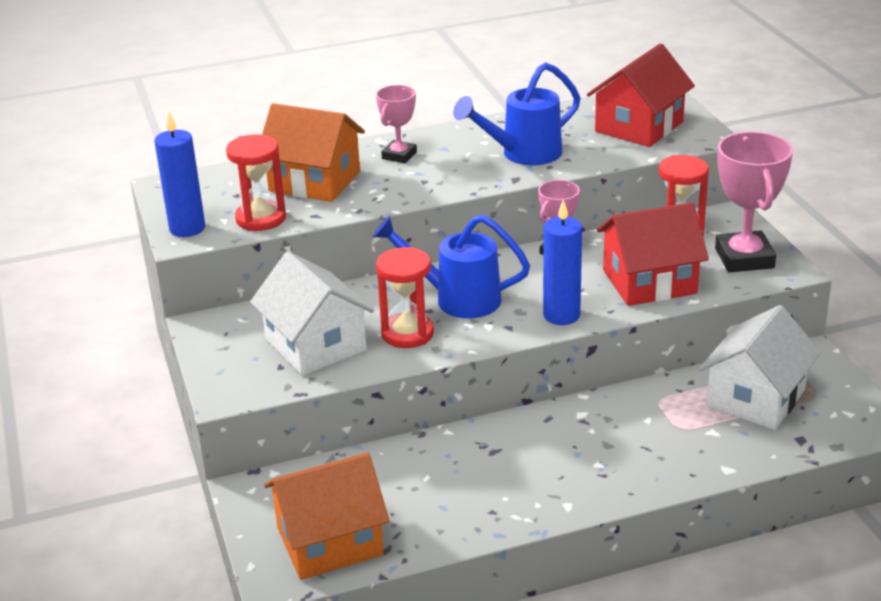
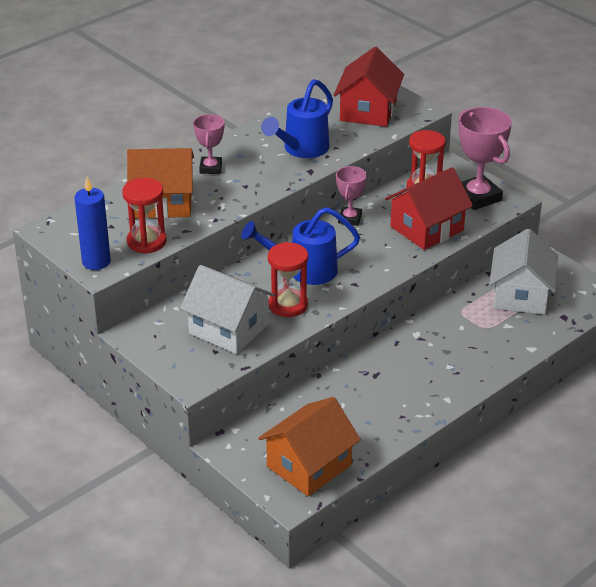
camera: 25 degrees left, 5 degrees up
(561, 315) = (384, 267): blue candle -> none

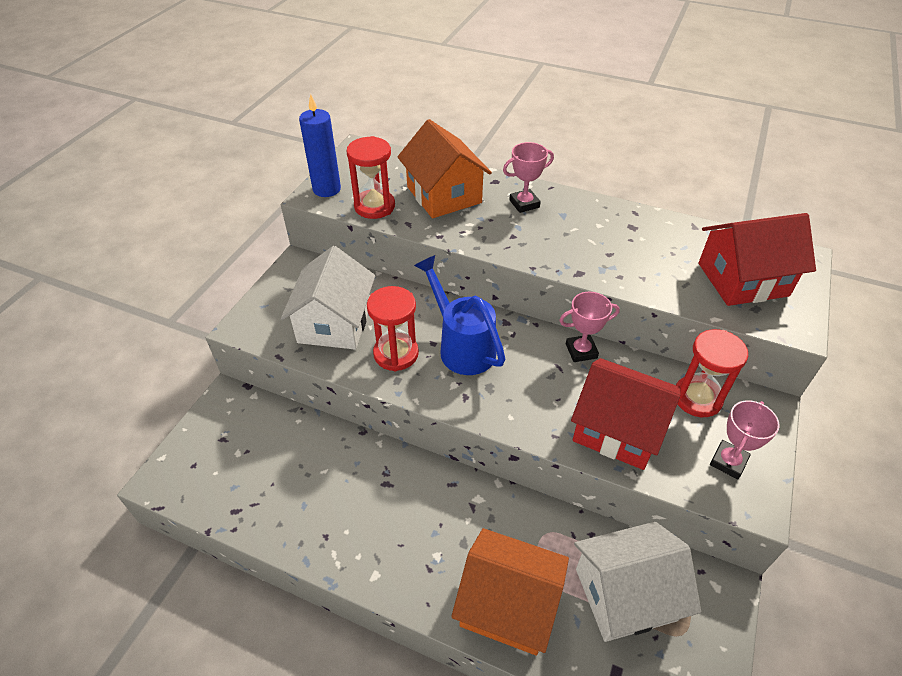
camera: 65 degrees right, 10 degrees up
(301, 150) = (612, 253): blue watering can -> none
(309, 466) = (216, 476): orange house -> orange house (508, 604)
(478, 197) = (728, 462): pink trophy -> pink trophy, size x0.58

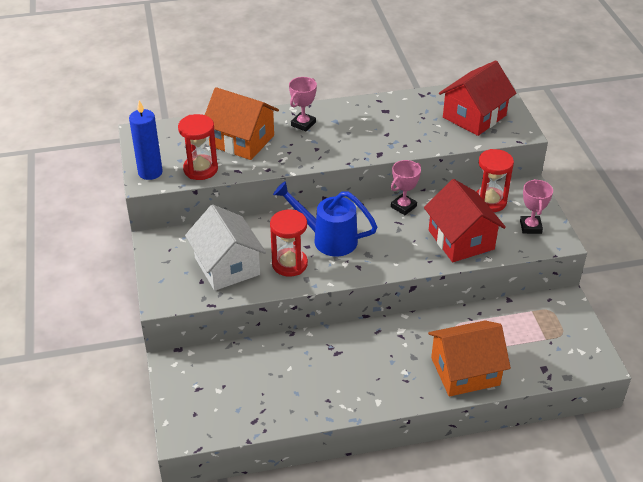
camera: 35 degrees left, 5 degrees down
(617, 429) = (461, 240): red house -> red house turned 75 degrees clockwise
(625, 594) = (520, 331): white house -> none

